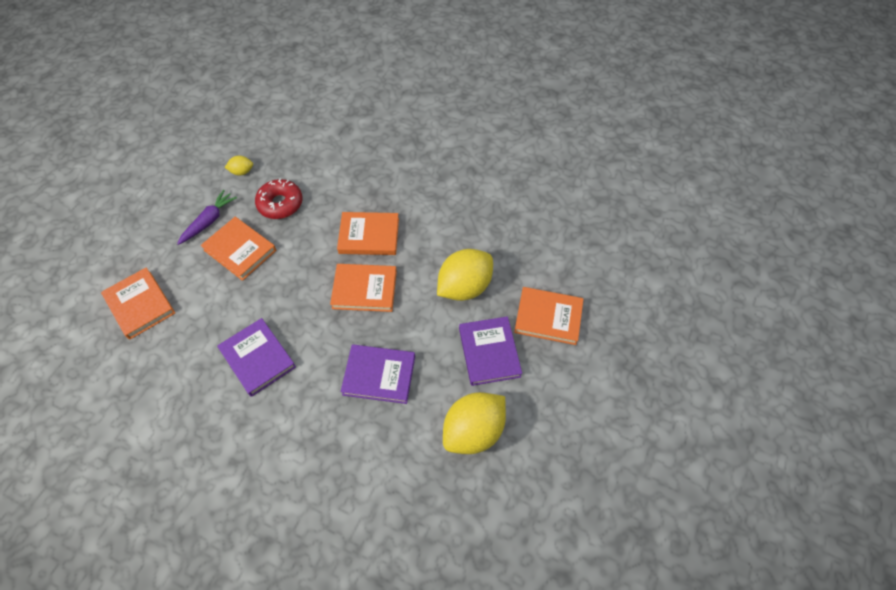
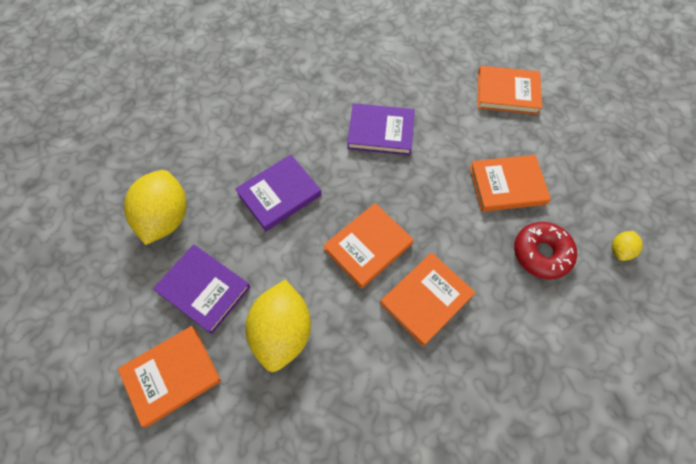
camera: 135 degrees right, 5 degrees up
(209, 221) = (566, 184): purple carrot -> none

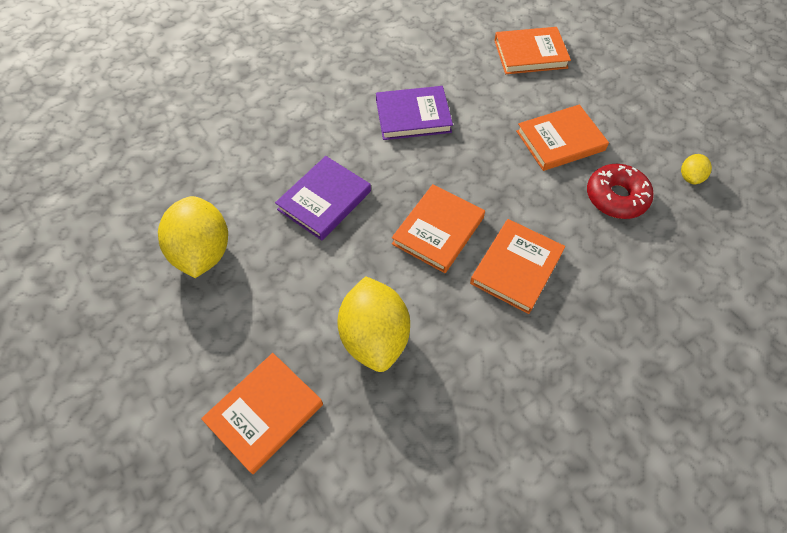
camera: 15 degrees left, 5 degrees down
(204, 289) = (272, 315): purple book -> none

